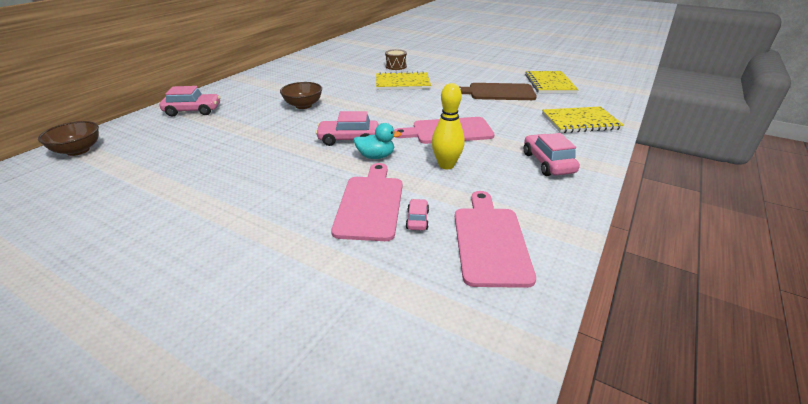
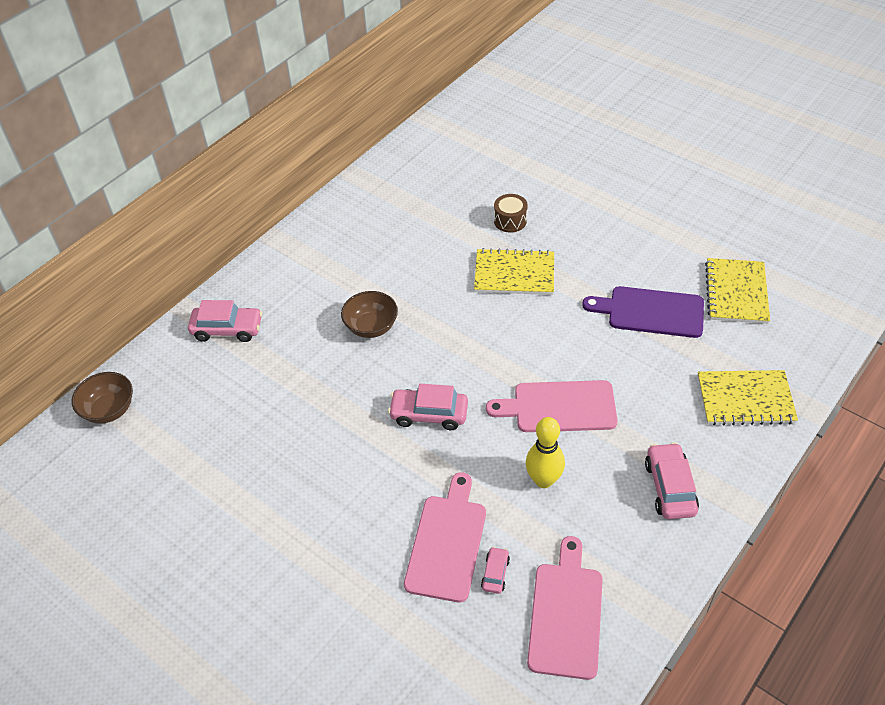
camera: 10 degrees right, 15 degrees up
(376, 156) = (460, 454): turquoise duck -> none
(498, 92) = (650, 312): brown cutting board -> purple cutting board

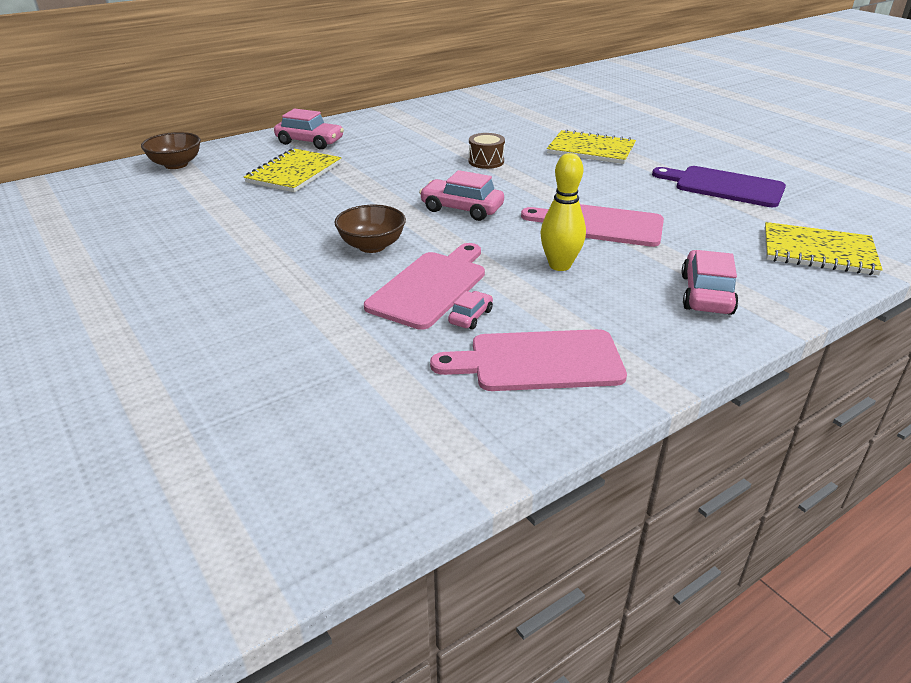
camera: 15 degrees right, 15 degrees down
(371, 327) = (438, 157): brown bowl -> brown bowl (372, 246)
(510, 221) = (601, 125): brown drum -> brown drum (486, 161)
(566, 614) = (538, 361): pink cutting board -> pink cutting board turned 120 degrees counterclockwise
(736, 292) = (824, 188): yellow notebook -> yellow notebook (294, 173)

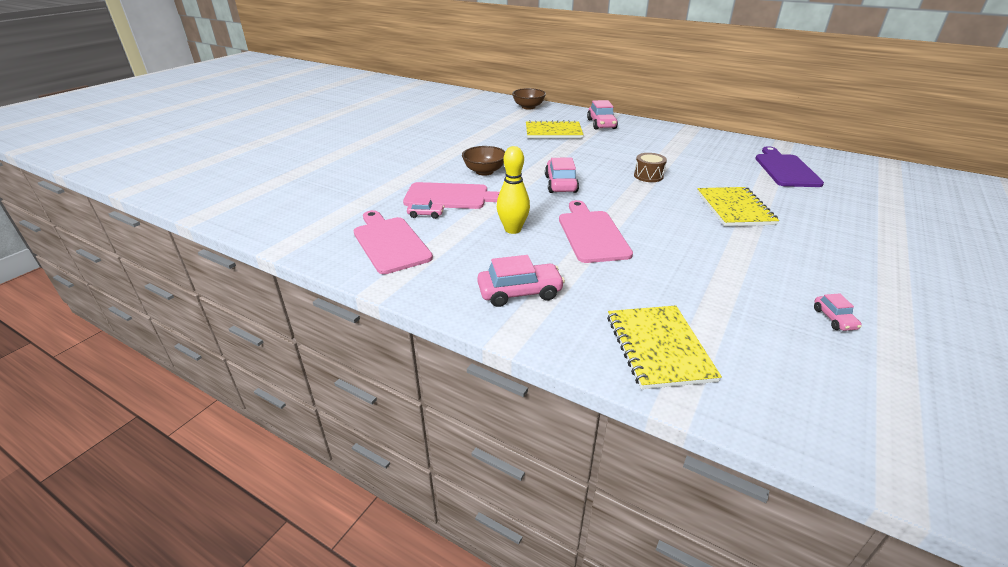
camera: 65 degrees right, 0 degrees up
(724, 186) = (747, 281): purple cutting board -> purple cutting board (785, 169)
(788, 176) = (834, 319): none -> pink car

